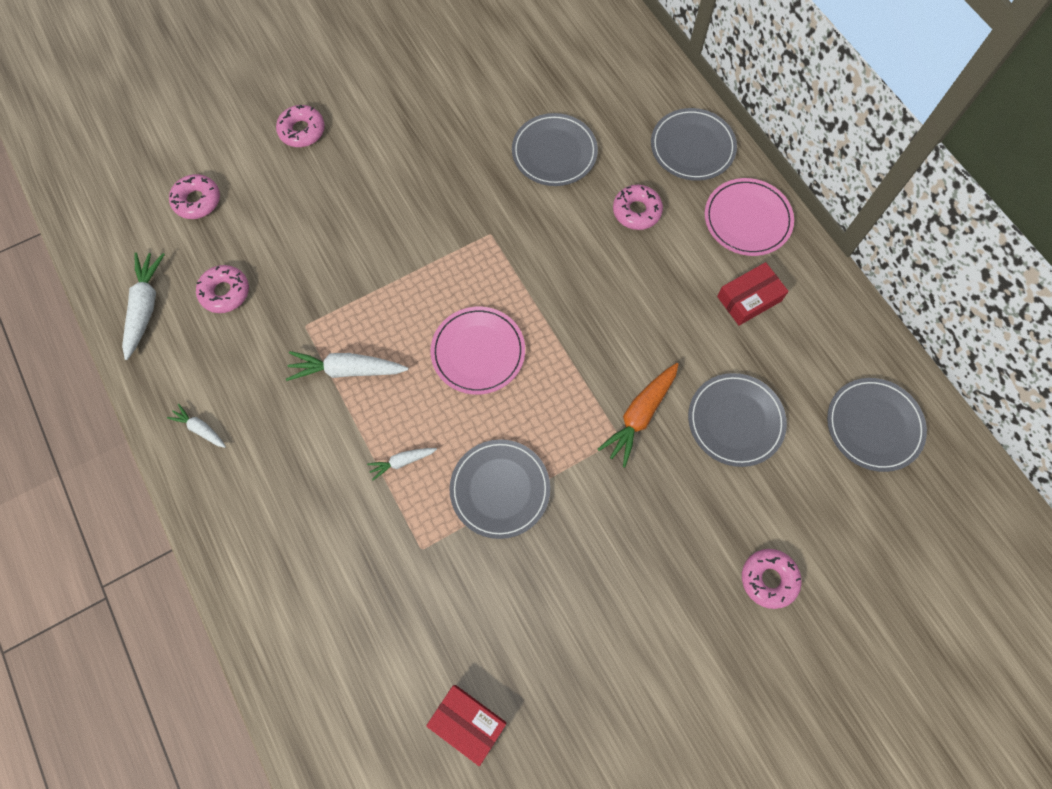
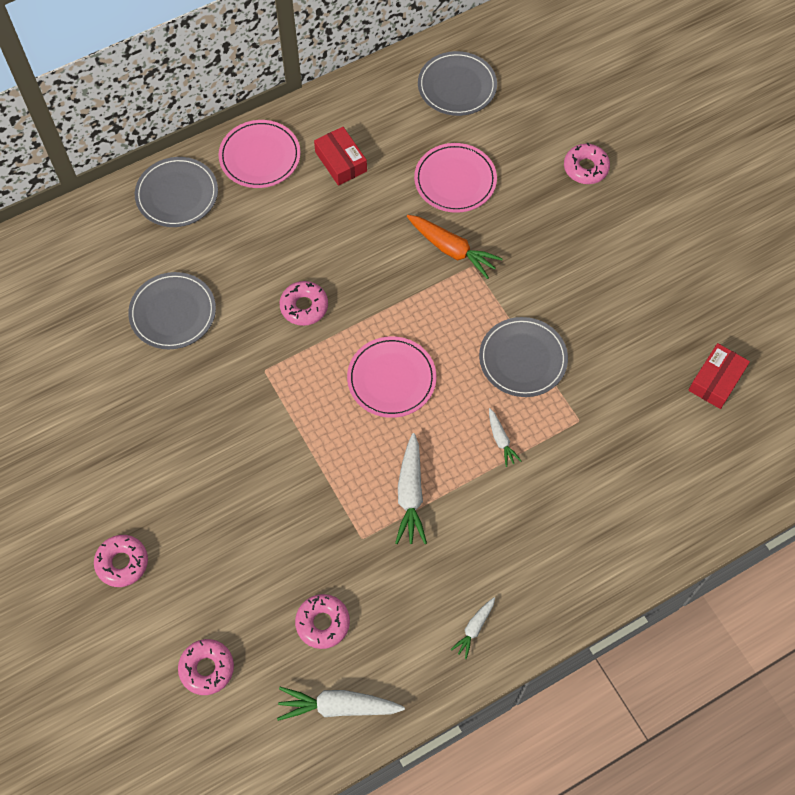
camera: 90 degrees left, 5 degrees down
(636, 211) = (246, 244): pink donut -> pink donut (304, 306)
(735, 421) = (455, 180): grey plate -> pink plate

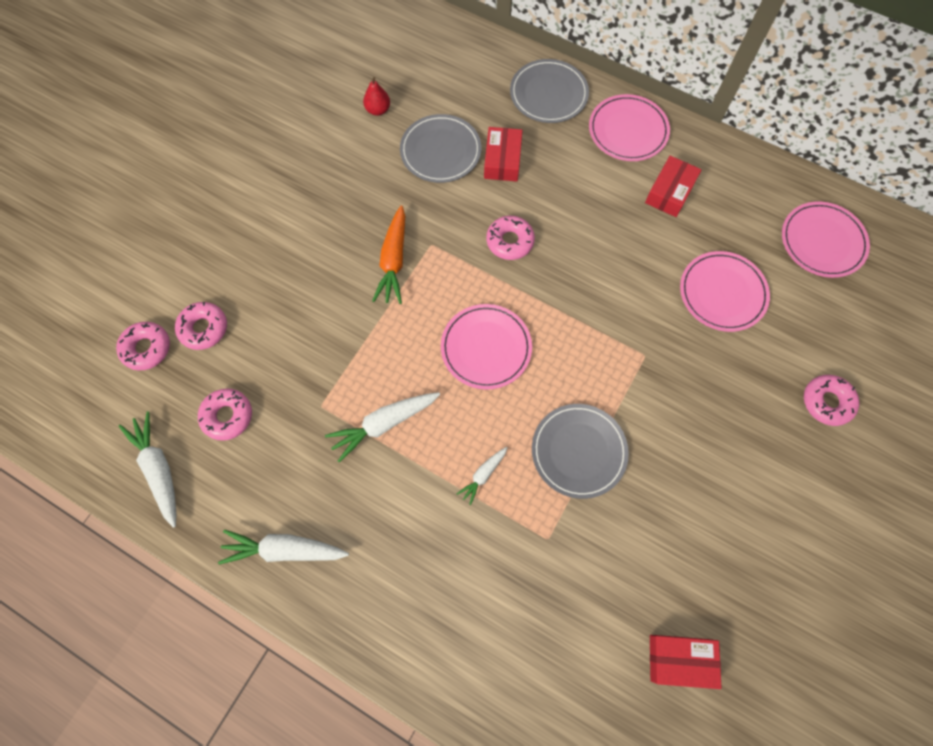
camera: 60 degrees right, 5 degrees up
(88, 342) = (378, 110): none -> red pear
(122, 563) = (206, 238): pink donut -> pink donut (204, 328)
(219, 268) = (502, 160): none -> red box
(452, 250) = (648, 329): orange carrot -> orange carrot (393, 261)
(457, 86) = (822, 241): grey plate -> pink plate
(474, 628) = (284, 549): white carrot -> white carrot, size x1.78

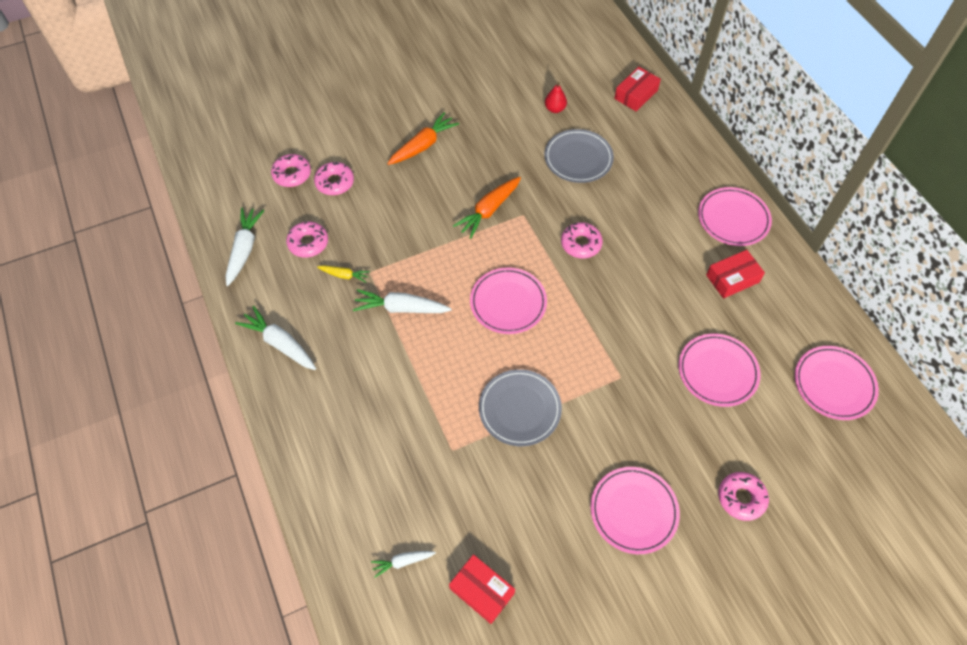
camera: 35 degrees right, 10 degrees down
(270, 229) = (423, 145): none -> orange carrot
(296, 427) = (344, 275): none -> yellow carrot
(483, 475) = (441, 381): white carrot -> white carrot (402, 562)
(502, 160) = (618, 188): red box -> red box (636, 94)
(548, 94) = (690, 162): grey plate -> none
(751, 480) = (634, 511): none -> pink plate

